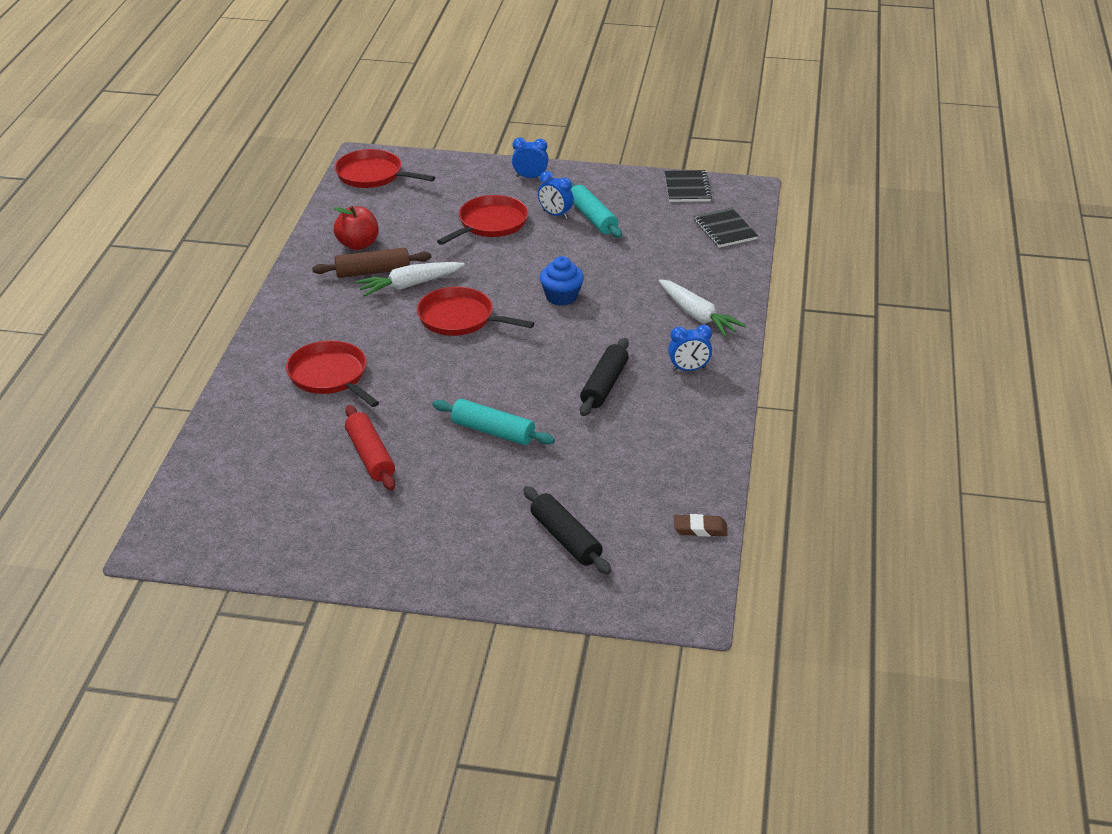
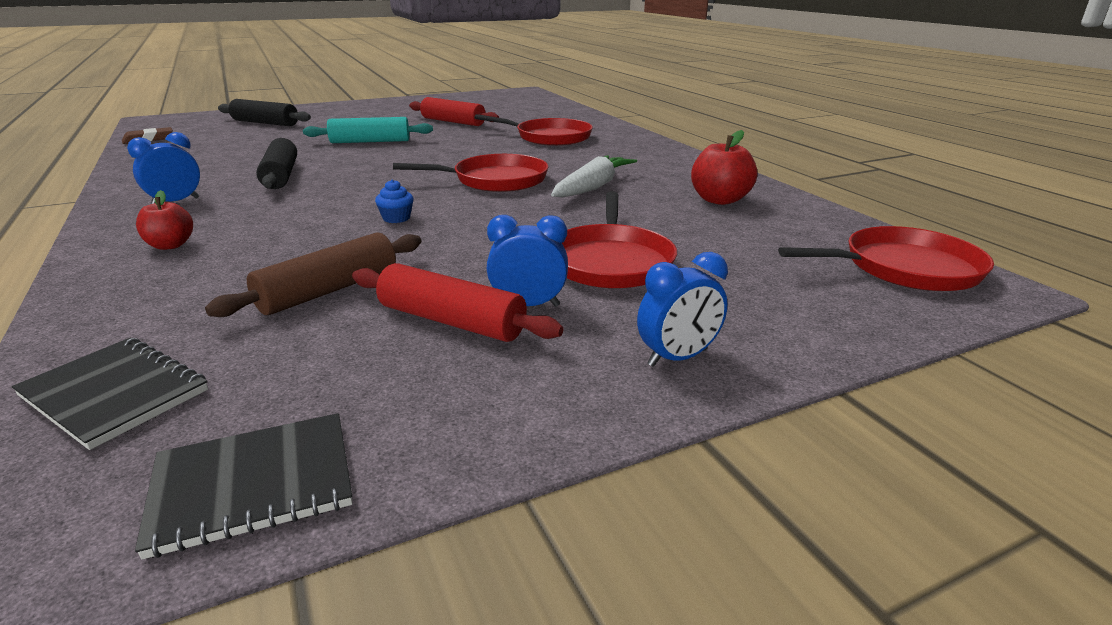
camera: 145 degrees right, 10 degrees down
(373, 272) = (652, 187): brown rolling pin -> brown rolling pin (329, 290)
(561, 297) = (396, 218): blue cupcake -> blue cupcake, size x0.58
(592, 218) = (451, 321): turquoise rolling pin -> red rolling pin
(687, 188) = (253, 484): black notebook -> black notebook turned 75 degrees counterclockwise
(697, 316) = (170, 245): white carrot -> red apple

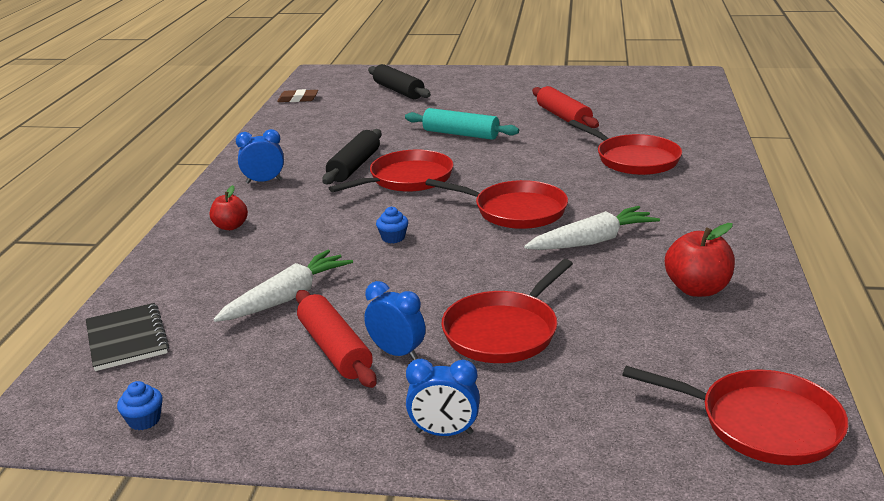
camera: 35 degrees right, 0 degrees up
(253, 484) = (144, 420): black notebook -> blue cupcake
(329, 290) = (287, 297): brown rolling pin -> white carrot
(354, 176) = (407, 179): none -> red pan

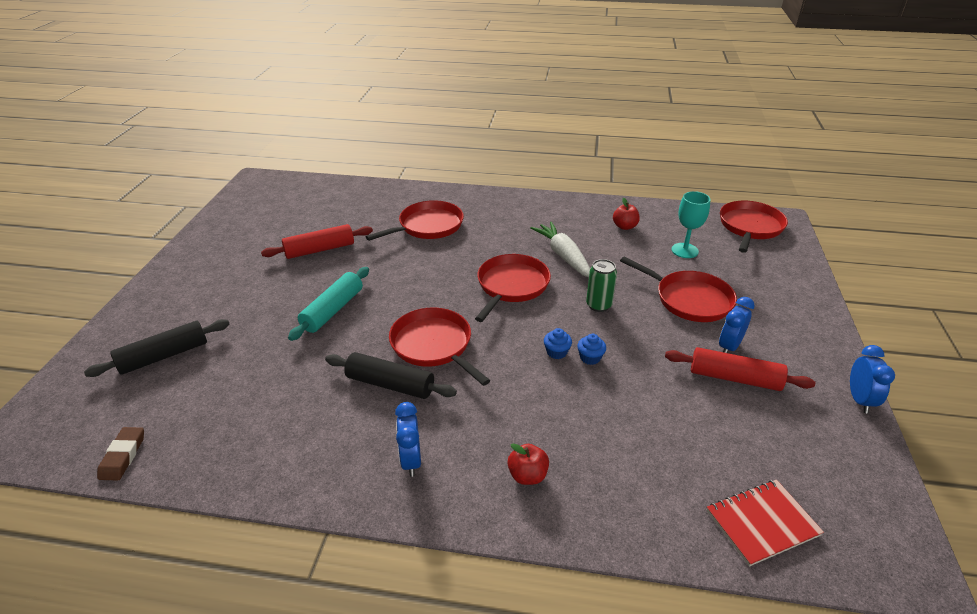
camera: 90 degrees left, 10 degrees up
(127, 339) = (762, 523): black notebook -> red notebook
(144, 420) = (865, 481): blue cupcake -> blue cupcake (590, 358)
(287, 297) = (666, 412): white carrot -> none
(335, 349) = (734, 378): red rolling pin -> red rolling pin turned 45 degrees clockwise
(444, 432) = (805, 326): blue clock -> blue clock (859, 400)
(482, 263) = (598, 305): none -> green can
(642, 339) = (684, 250): none -> turquoise goblet
(697, 289) = (624, 226): red apple -> red apple, size x0.65

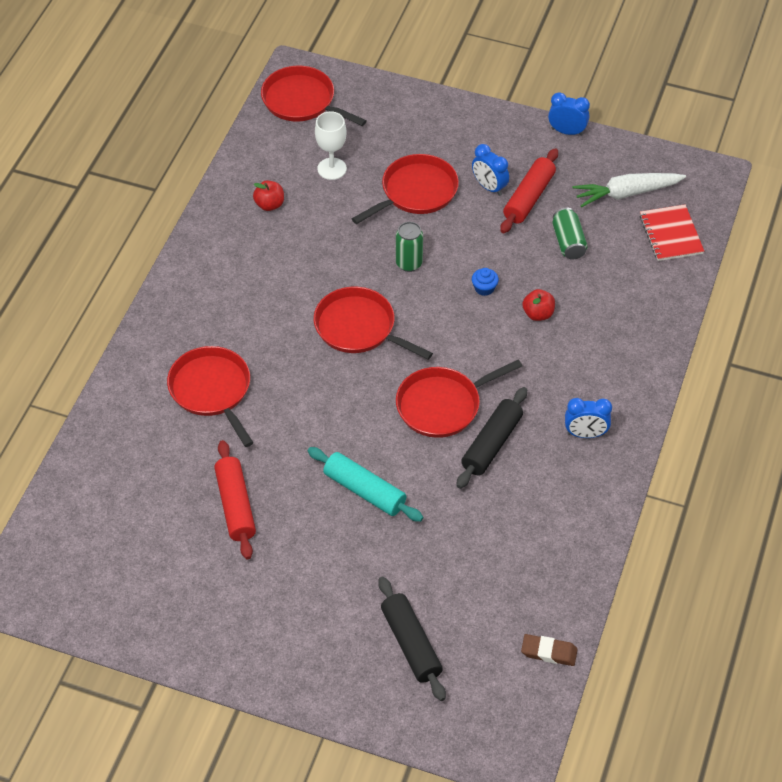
camera: 80 degrees left, 15 degrees up
(527, 475) = (612, 359): red apple -> red apple (538, 314)
(556, 352) = (472, 311): blue cupcake -> none
(563, 256) = (314, 272): white carrot -> white carrot (626, 193)
(684, 250) = (332, 169): turquoise goblet -> white goblet
(689, 418) = (568, 242): none -> green can

